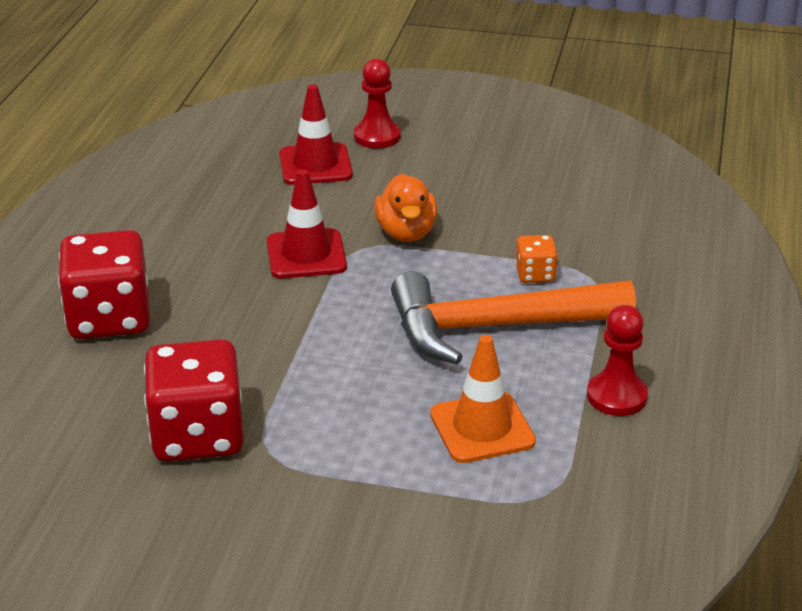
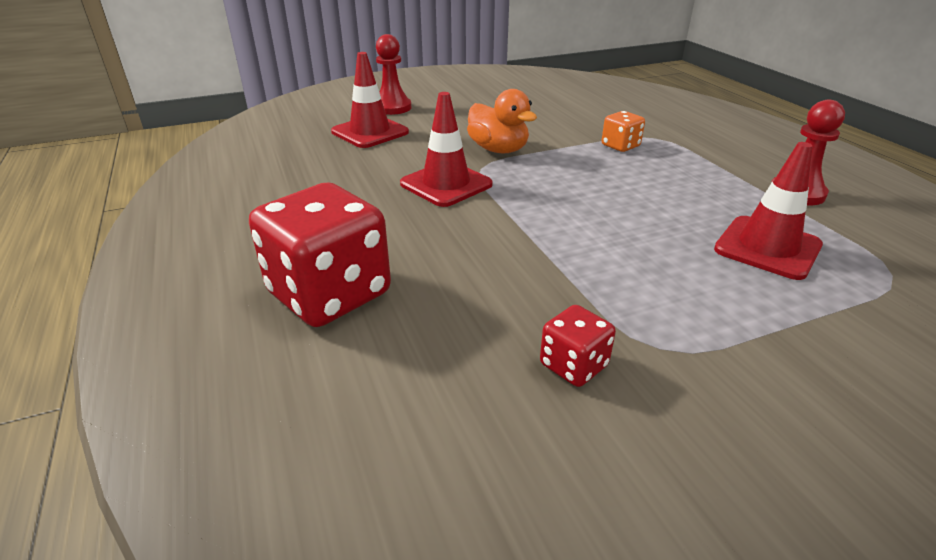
camera: 35 degrees left, 0 degrees up
(198, 435) = (573, 365): red dice -> red dice, size x0.48
(482, 428) = (767, 247): orange traffic cone -> red traffic cone
(495, 327) = (653, 182): orange hammer -> none

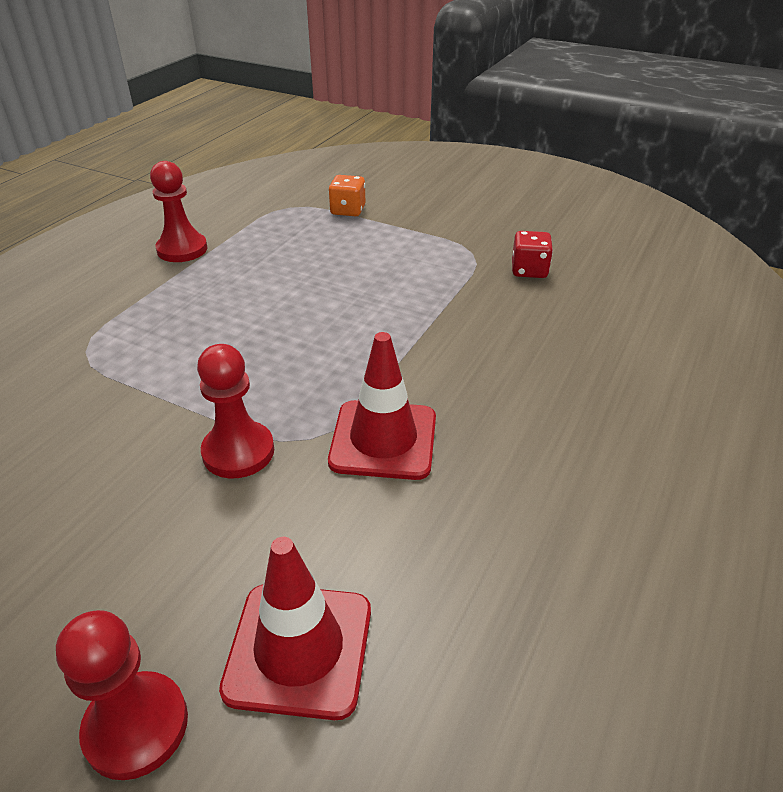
camera: 130 degrees left, 5 degrees up
(329, 294) = (631, 390): red dice -> none
(498, 150) = (238, 452): orange duck -> red pawn
(620, 146) = (138, 364): orange dice -> orange dice (348, 210)
(767, 247) = (302, 245): red traffic cone -> none

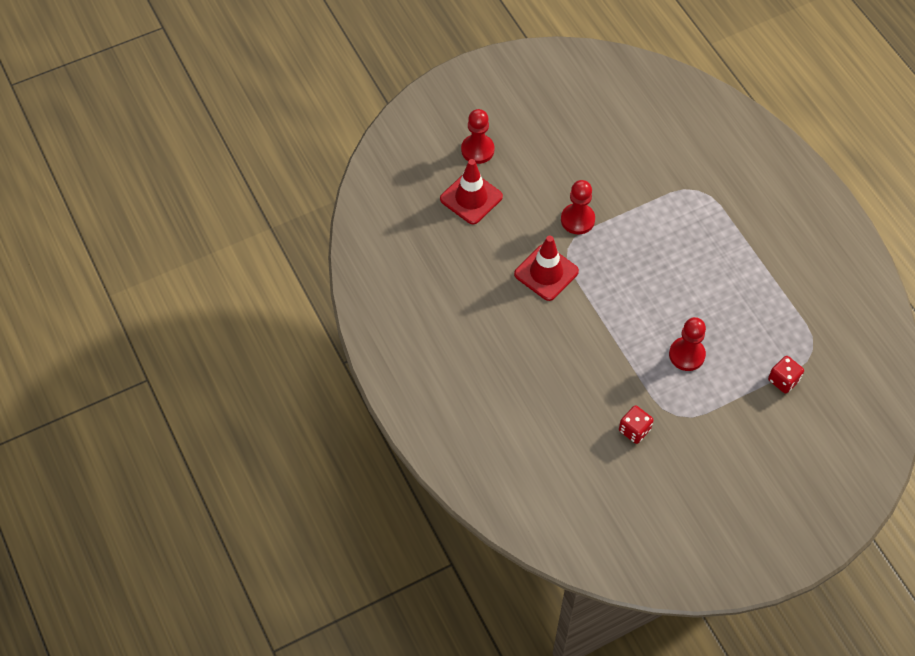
camera: 125 degrees right, 20 degrees up
(182, 249) = (785, 266): red pawn -> red pawn (687, 355)
(348, 210) = (783, 380): orange dice -> red dice

